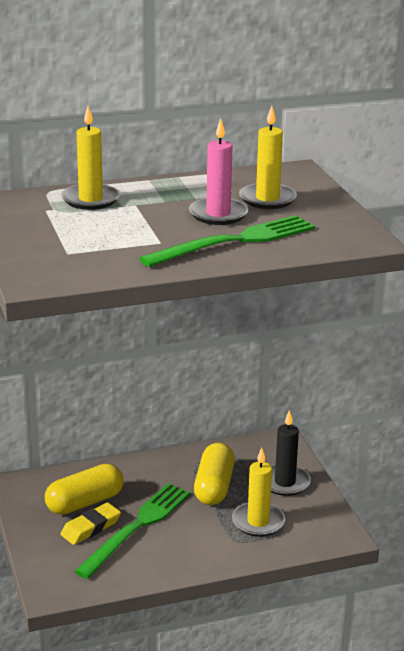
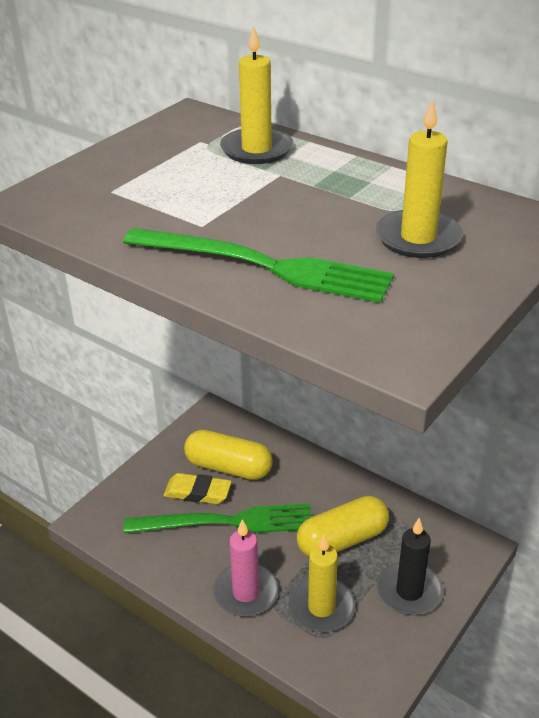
camera: 55 degrees right, 10 degrees up
(218, 214) = (325, 226): pink candle -> pink candle (245, 592)

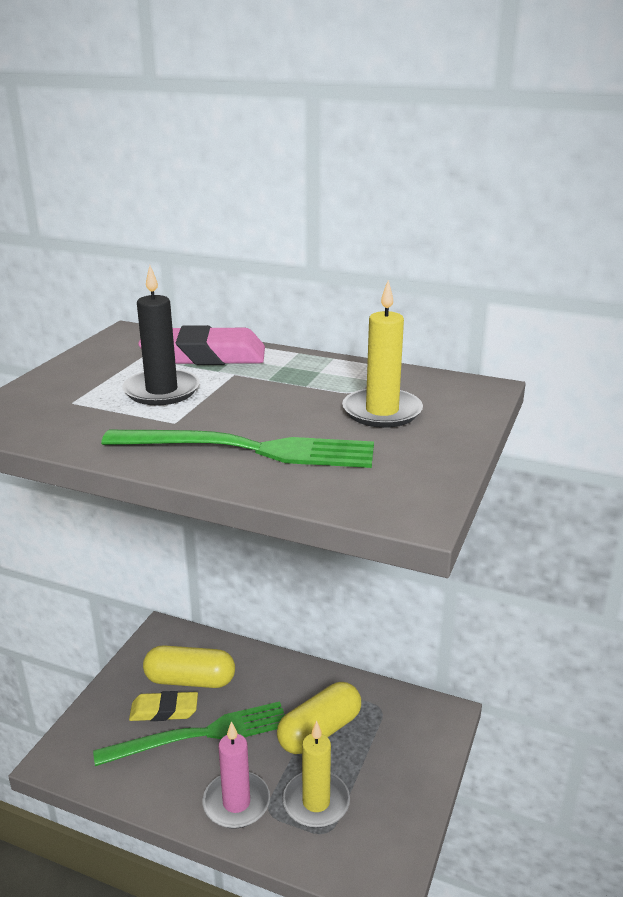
camera: 15 degrees left, 10 degrees down
(256, 149) = (204, 356): yellow candle -> pink eraser
(409, 591) = (396, 769): black candle -> black candle (161, 391)

